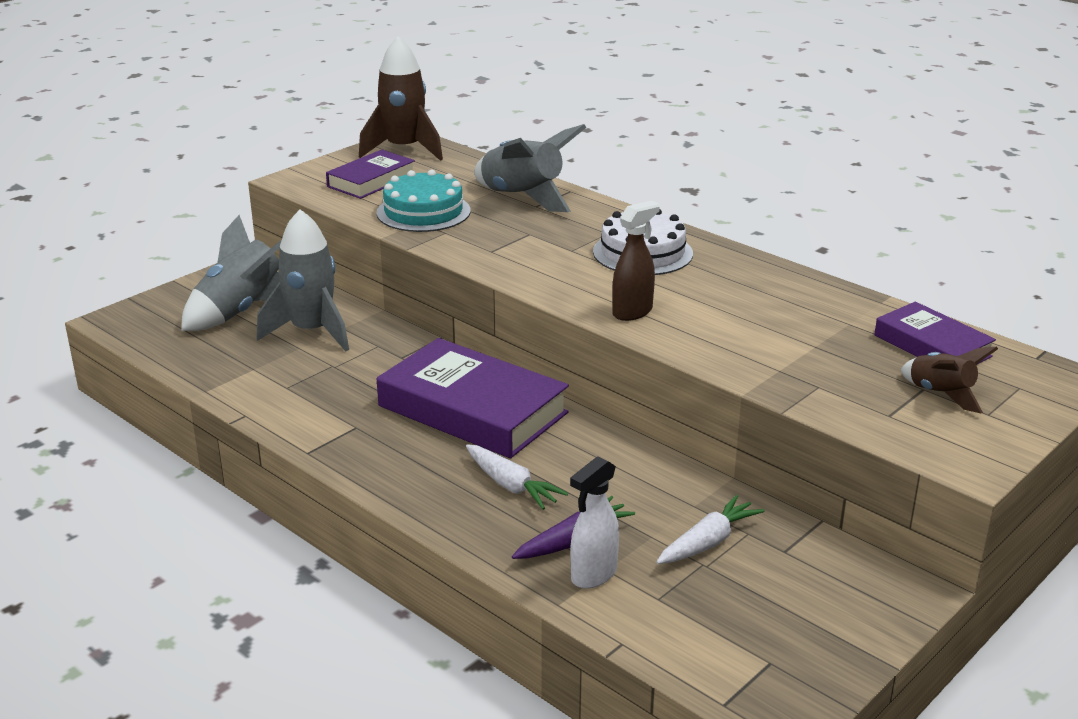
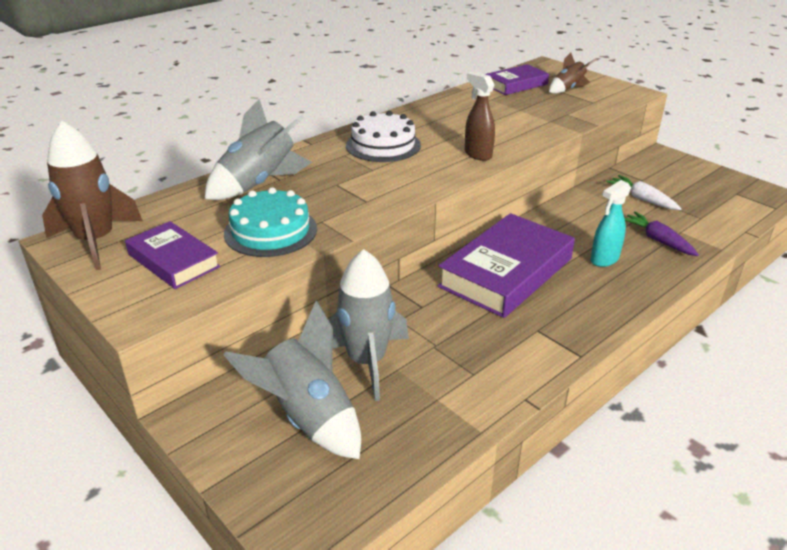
camera: 85 degrees left, 5 degrees up
(511, 486) = (604, 259): white carrot -> turquoise spray bottle
(593, 575) = (689, 236): white spray bottle -> none

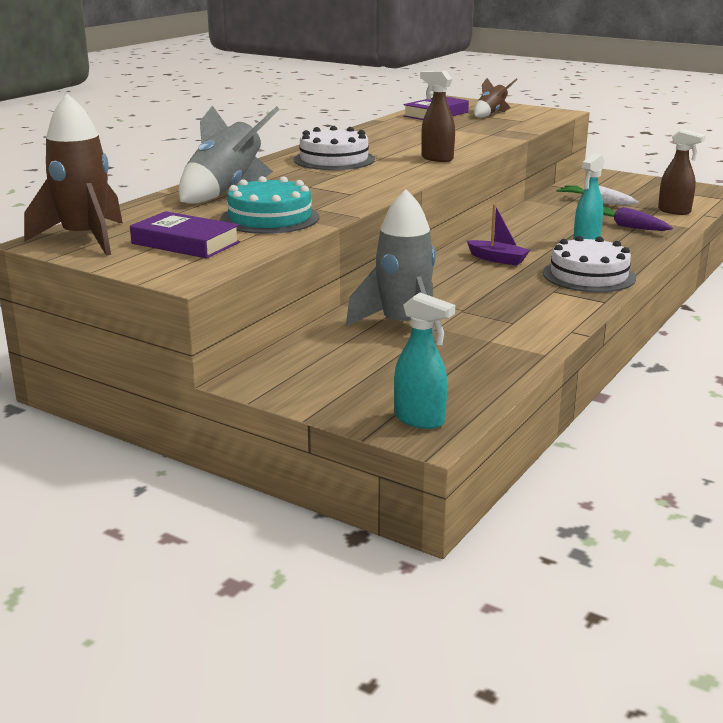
camera: 15 degrees left, 10 degrees down
(306, 516) = (420, 420): none -> turquoise spray bottle
(308, 417) = (372, 365): grey rocket -> none
(506, 272) = (498, 259): purple book -> purple boat
(584, 311) = (589, 275): none -> white cake
(717, 222) = (674, 211): none -> brown spray bottle

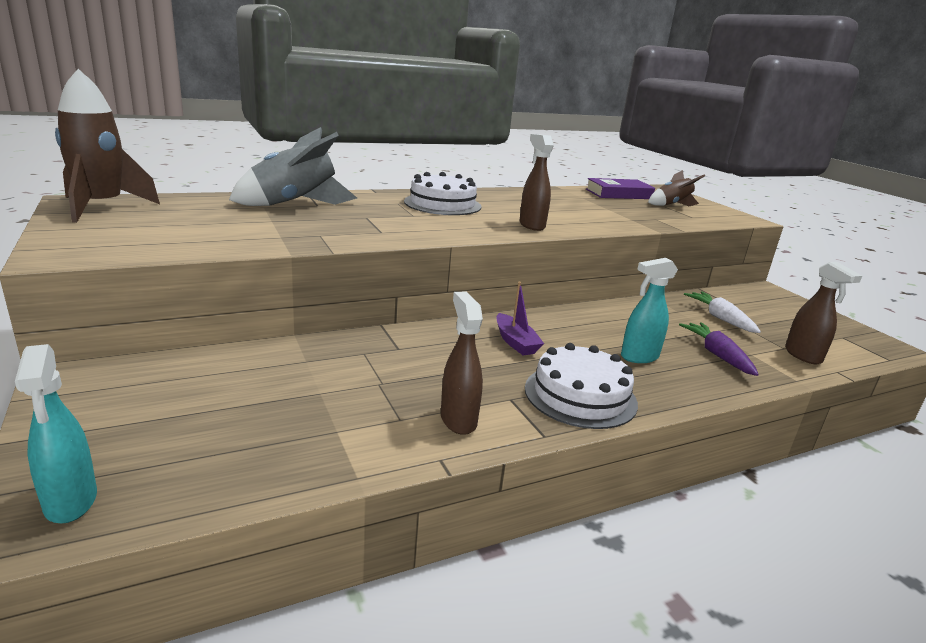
camera: 30 degrees right, 0 degrees up
(185, 243) = (147, 230): purple book -> none
(270, 218) = (263, 231): turquoise cake -> none
(403, 326) = (294, 378): grey rocket -> none
(545, 311) = (458, 420): none -> brown spray bottle

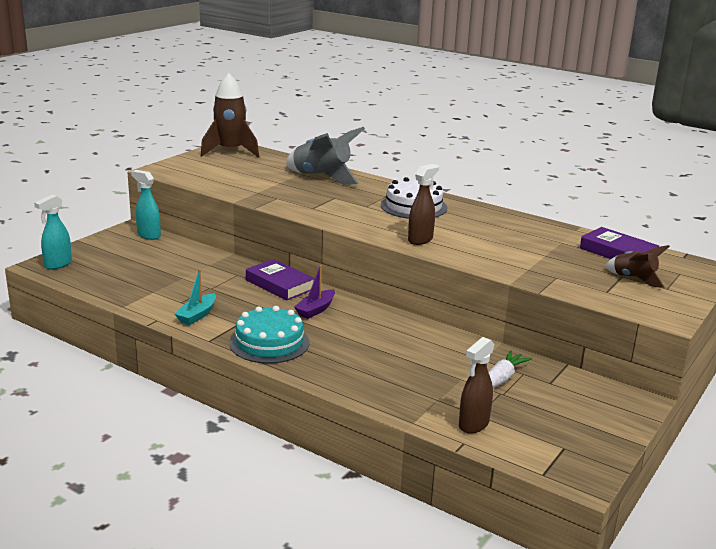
camera: 60 degrees right, 0 degrees up
(427, 339) = (279, 284): none -> purple book
(458, 420) = (197, 315): brown spray bottle -> turquoise boat
(580, 395) = (269, 342): white cake -> turquoise cake
(639, 357) = (357, 354): turquoise spray bottle -> turquoise spray bottle (148, 235)
(717, 355) = (410, 384): purple carrot -> none

